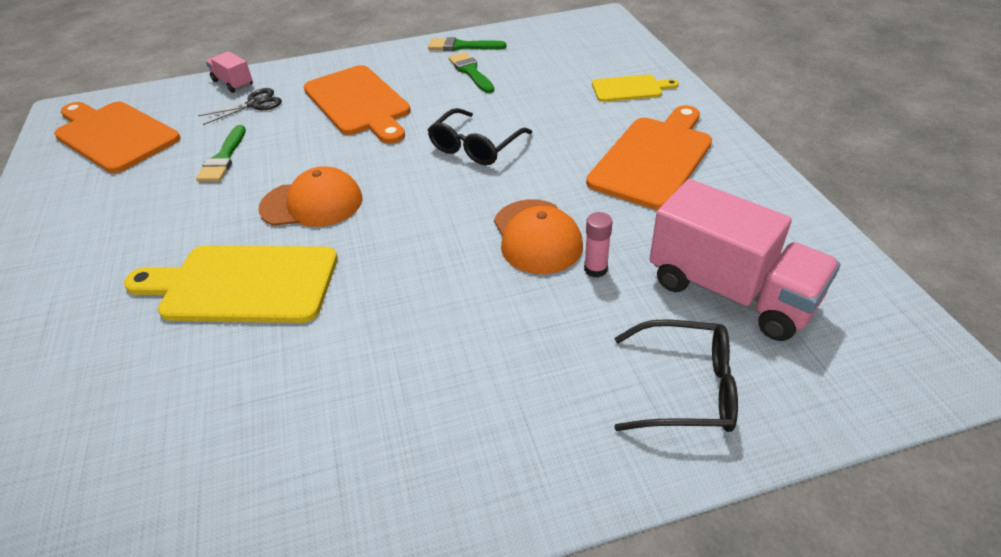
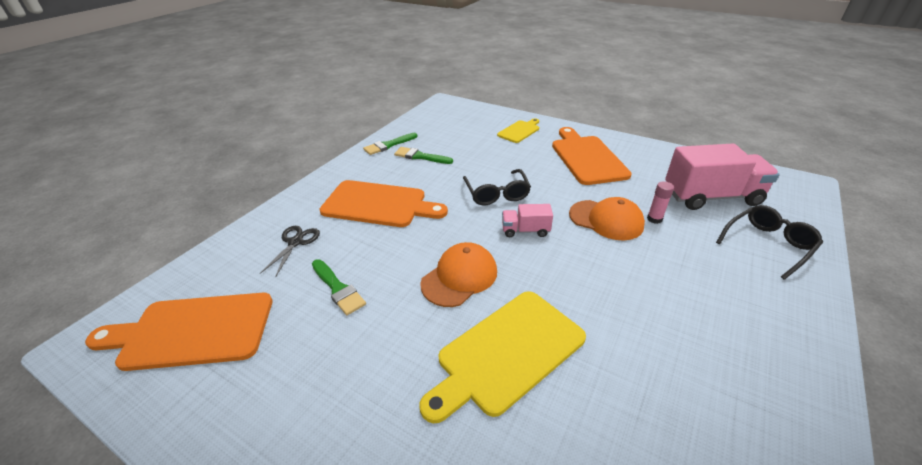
camera: 45 degrees left, 5 degrees down
(233, 83) = (247, 237): pink truck -> pink truck (525, 230)

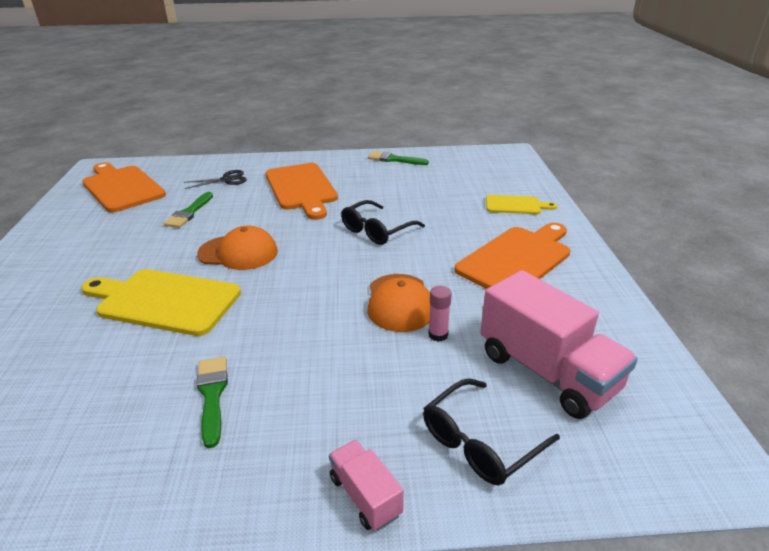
camera: 55 degrees right, 5 degrees down
(420, 156) = (394, 178): green brush -> green brush (212, 395)
(525, 230) = (332, 262): pink truck -> pink truck (365, 496)
(768, 244) = (480, 442): black glasses -> black glasses turned 120 degrees clockwise

